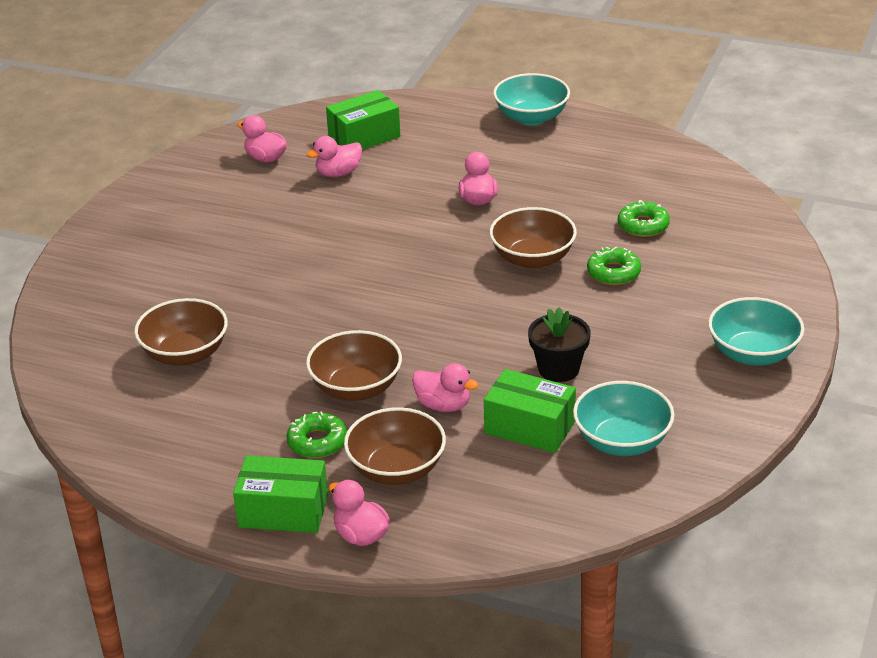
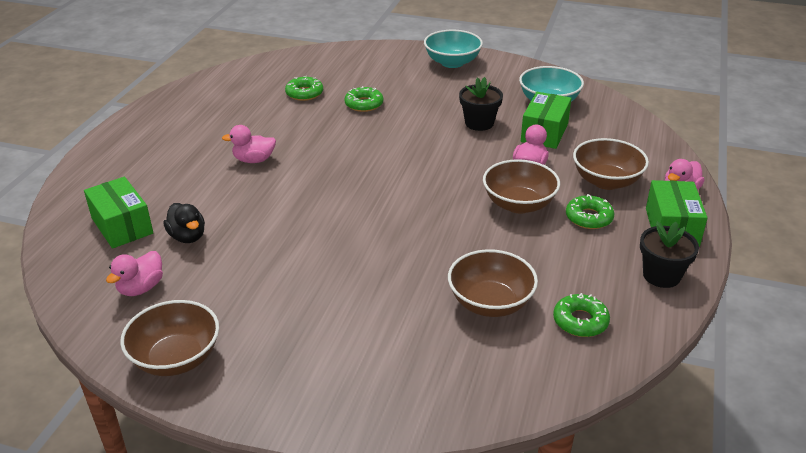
camera: 95 degrees left, 0 degrees up
(139, 411) = (580, 321): none -> green donut
(193, 483) = (661, 275): none -> black flower pot
(338, 173) = (188, 237): pink duck -> black duck
(531, 117) = (126, 138): turquoise bowl -> none
(532, 258) = (344, 134): brown bowl -> brown bowl (176, 358)

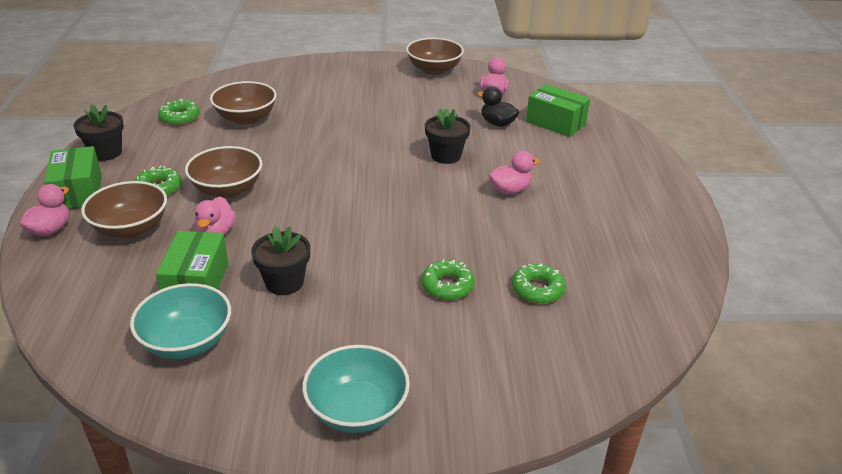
camera: 160 degrees right, 0 degrees up
(282, 205) = (446, 156): none -> black flower pot

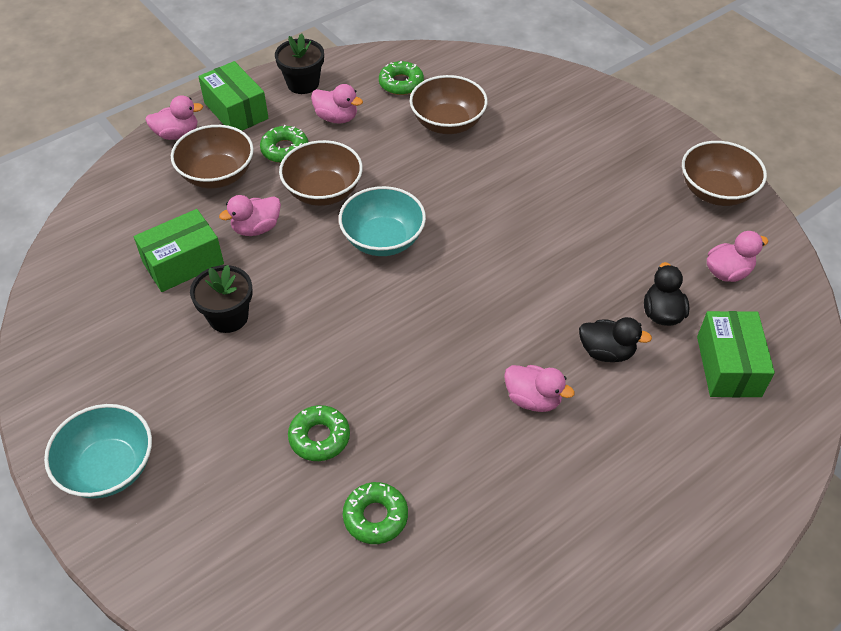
camera: 55 degrees right, 15 degrees up
(78, 192) = (236, 111): green box -> green box turned 75 degrees counterclockwise
(166, 154) = (336, 118): none -> pink duck
(187, 342) = (111, 307): turquoise bowl -> turquoise bowl (383, 239)
(446, 156) = (543, 307): black flower pot -> none
(504, 151) = (606, 352): none -> black duck

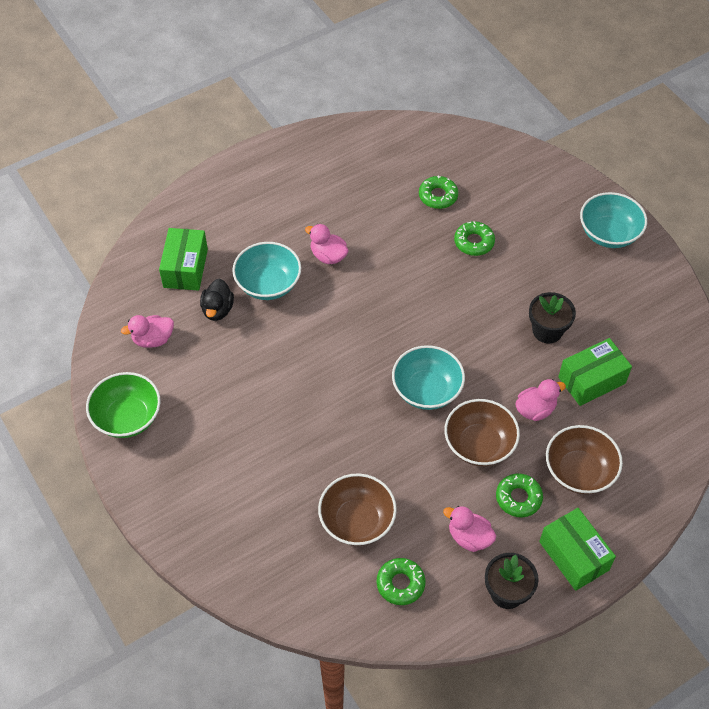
camera: 175 degrees left, 5 degrees up
(177, 134) = (628, 527): pink duck -> none
(606, 352) = (268, 284): black duck -> turquoise bowl
(716, 192) = (127, 417): brown bowl -> green bowl

